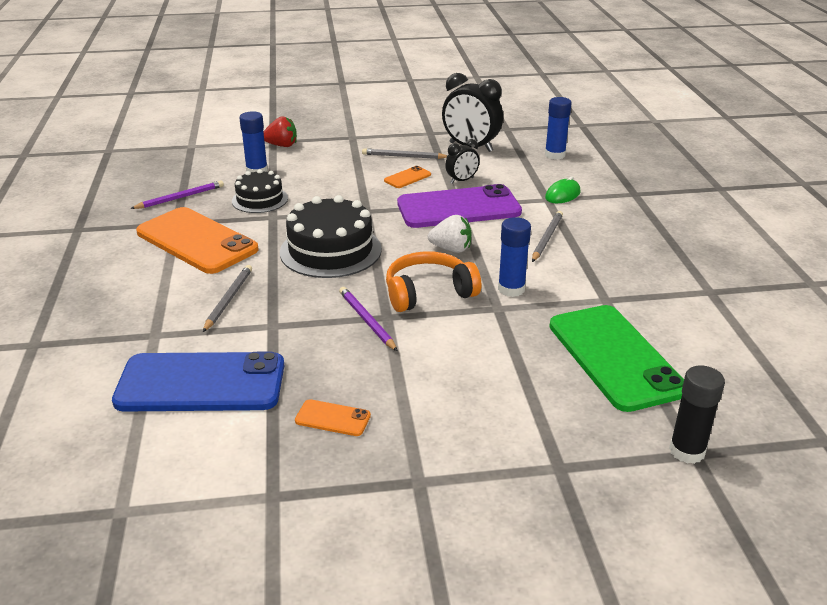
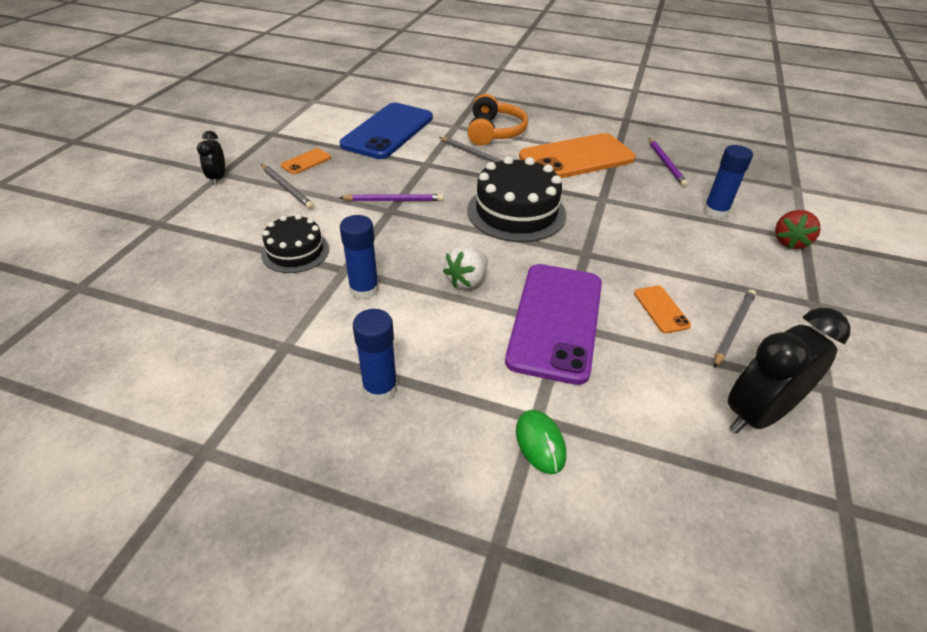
camera: 115 degrees right, 10 degrees up
(260, 199) = (643, 200): black cake -> black cake (295, 251)
(428, 293) = (403, 240): orange headphones -> orange headphones (494, 132)
(462, 180) = (633, 354): black clock -> black clock (218, 178)
(546, 238) = (436, 363): grey pencil -> grey pencil (287, 188)
(555, 155) = (699, 519): blue glue stick -> blue glue stick (380, 388)
(614, 357) = (209, 304): green phone -> none
(687, 451) = (85, 284): black glue stick -> none

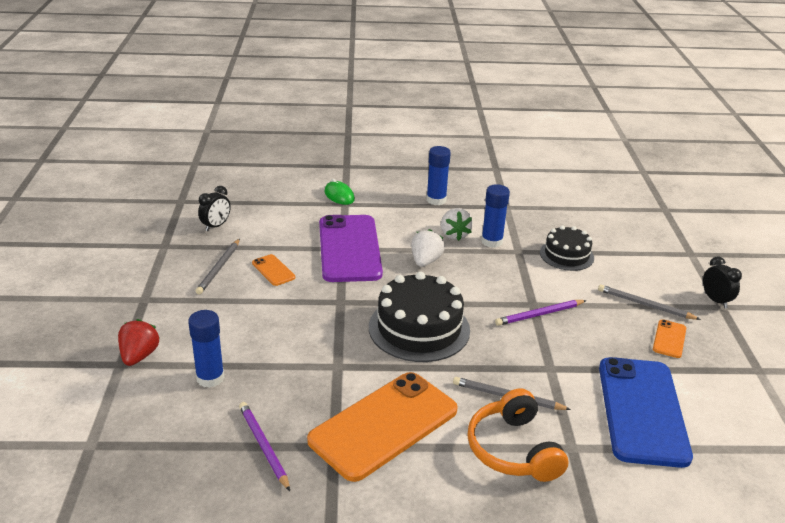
camera: 160 degrees right, 10 degrees down
(403, 311) = (454, 235): none -> white strawberry
(757, 414) = (216, 226): black clock -> black clock, size x0.54

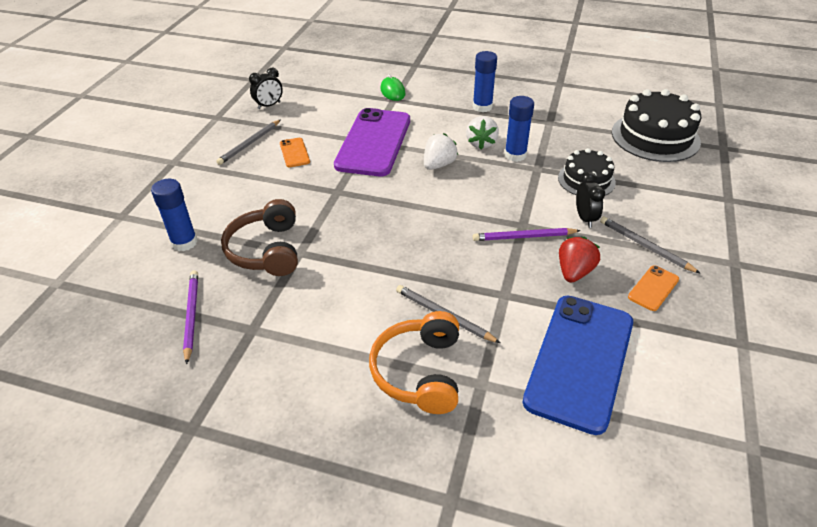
camera: 20 degrees right, 10 degrees up
(139, 356) = (139, 211): red strawberry -> red strawberry (574, 272)
(303, 370) = (267, 250): none -> brown headphones
(384, 425) = (308, 319): orange phone -> none
(419, 328) = (395, 230): black cake -> black cake (655, 137)
(715, 300) = (731, 255): black clock -> black clock (585, 218)

